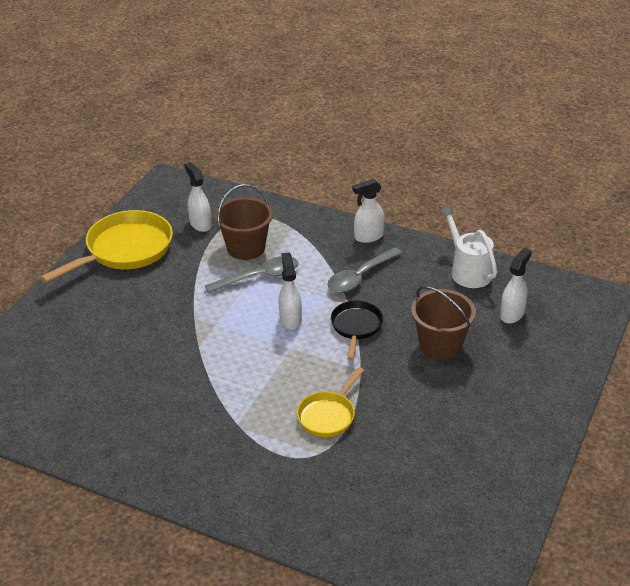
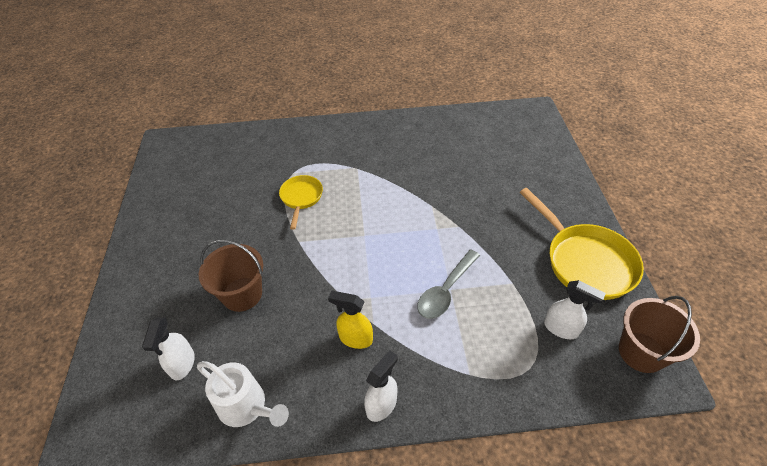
camera: 150 degrees right, 10 degrees up
(125, 250) = (585, 262): yellow pan -> yellow pan turned 45 degrees counterclockwise
(246, 248) = (489, 320): brown bucket -> brown bucket (641, 352)
(290, 319) = (384, 260): white spray bottle -> none
(356, 327) = (324, 278): black pan -> none
(360, 277) = (355, 338): grey spoon -> yellow spray bottle

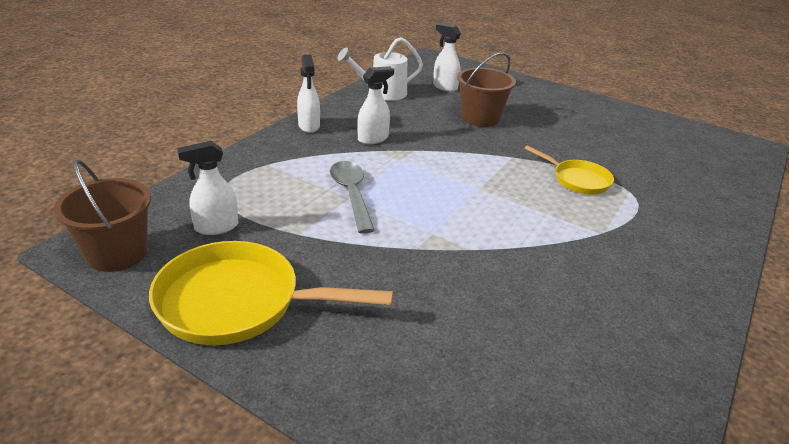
camera: 125 degrees right, 15 degrees down
(355, 338) = (373, 139): yellow spray bottle -> white spray bottle

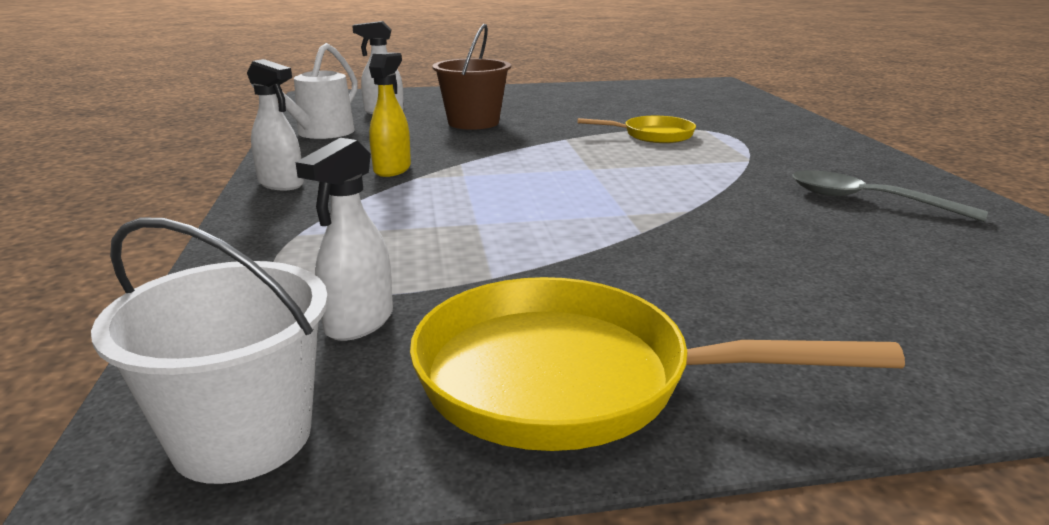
camera: 40 degrees left, 10 degrees down
(117, 253) = (242, 437): brown bucket -> white bucket
(238, 302) = (570, 379): yellow pan -> yellow pan turned 45 degrees clockwise
(351, 194) = (473, 219): grey spoon -> grey spoon (867, 201)
(373, 139) = (392, 169): white spray bottle -> yellow spray bottle

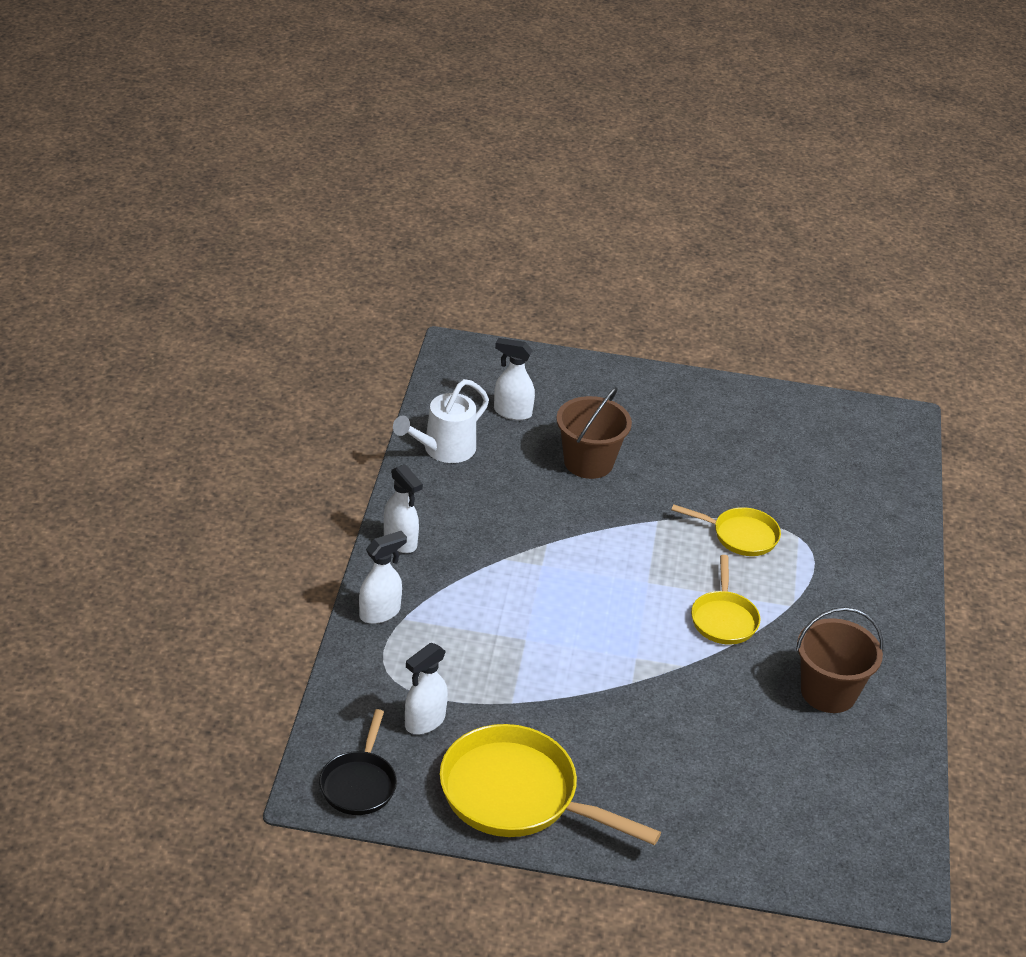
camera: 15 degrees right, 15 degrees up
(242, 437) = (359, 784): white bucket -> black pan
(261, 235) = (380, 613): none -> white spray bottle
(392, 169) = (489, 540): yellow spray bottle -> none
(694, 176) = (724, 619): none -> yellow pan
(867, 201) = (828, 692): grey spoon -> brown bucket

